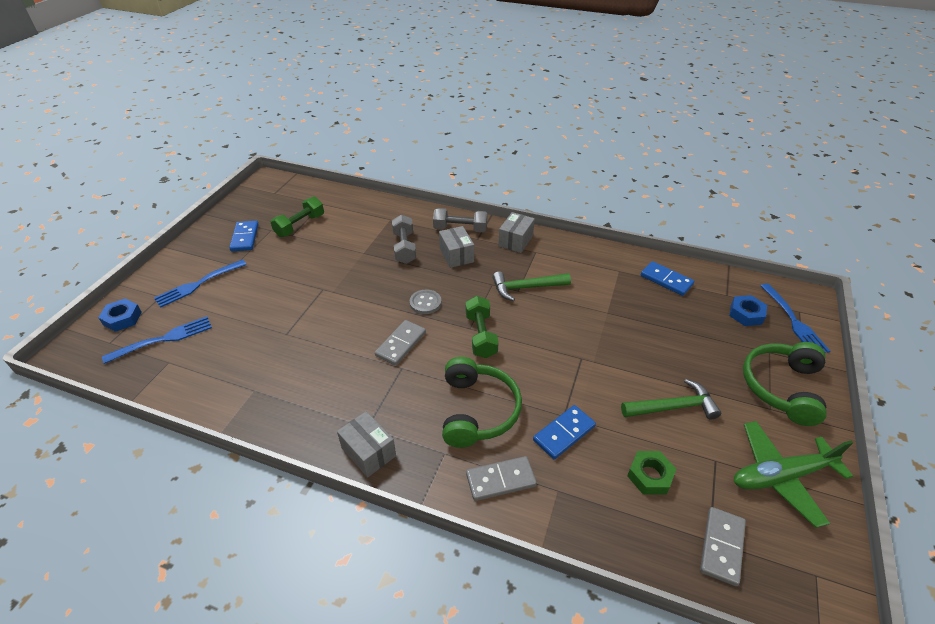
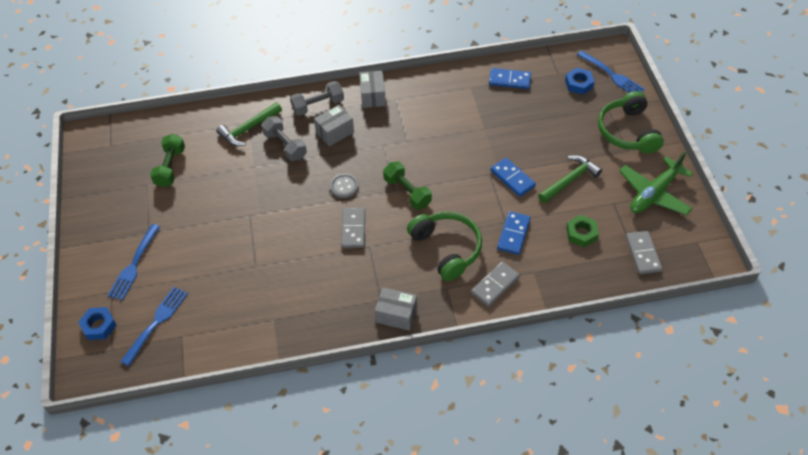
camera: 30 degrees left, 10 degrees up
(245, 237) = (130, 203): blue domino -> blue domino (512, 178)
(456, 255) = (335, 132): grey box -> grey box turned 75 degrees counterclockwise
(526, 288) = (412, 136): green hammer -> green hammer (248, 129)

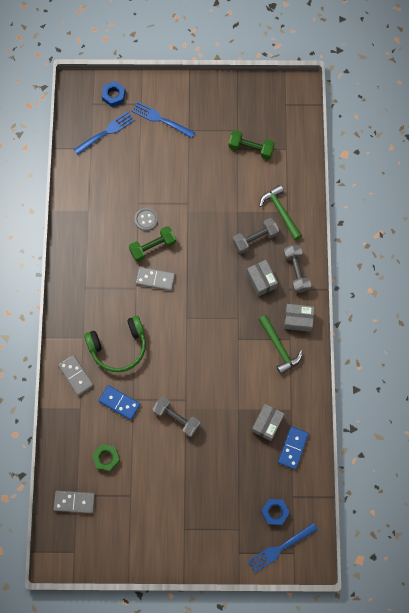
camera: 100 degrees right, 20 degrees up
(156, 323) = (106, 132): blue fork -> blue fork turned 75 degrees counterclockwise
(344, 186) = (200, 279): grey button -> grey button (146, 219)
(396, 315) = (69, 297): grey box -> grey box (267, 423)
(407, 192) = (182, 328): green dumbbell -> green dumbbell (153, 247)
(512, 178) = (176, 418): blue domino -> grey dumbbell
(570, 180) = (163, 466): green hammer -> green hammer (279, 347)
(627, 131) = (206, 537): green headphones -> none
(654, 194) = (131, 535): green plane -> none

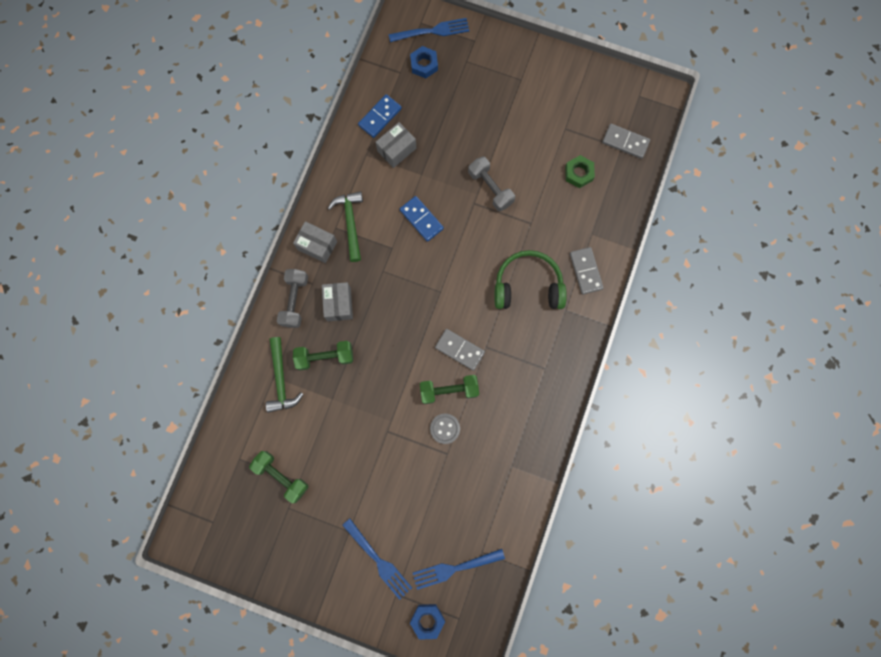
camera: 160 degrees left, 5 degrees up
(119, 403) = (546, 225): blue domino -> blue domino (421, 219)
(255, 238) = (325, 357): grey dumbbell -> green dumbbell

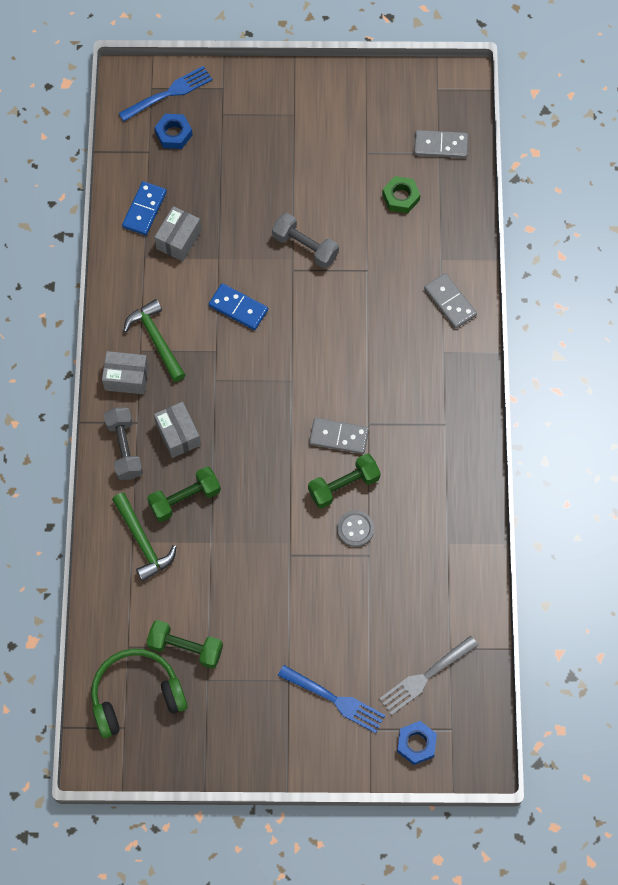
camera: 20 degrees left, 10 degrees down
(455, 568) = (426, 676): blue fork -> grey fork
(528, 286) = (390, 340): green headphones -> green headphones (136, 695)

